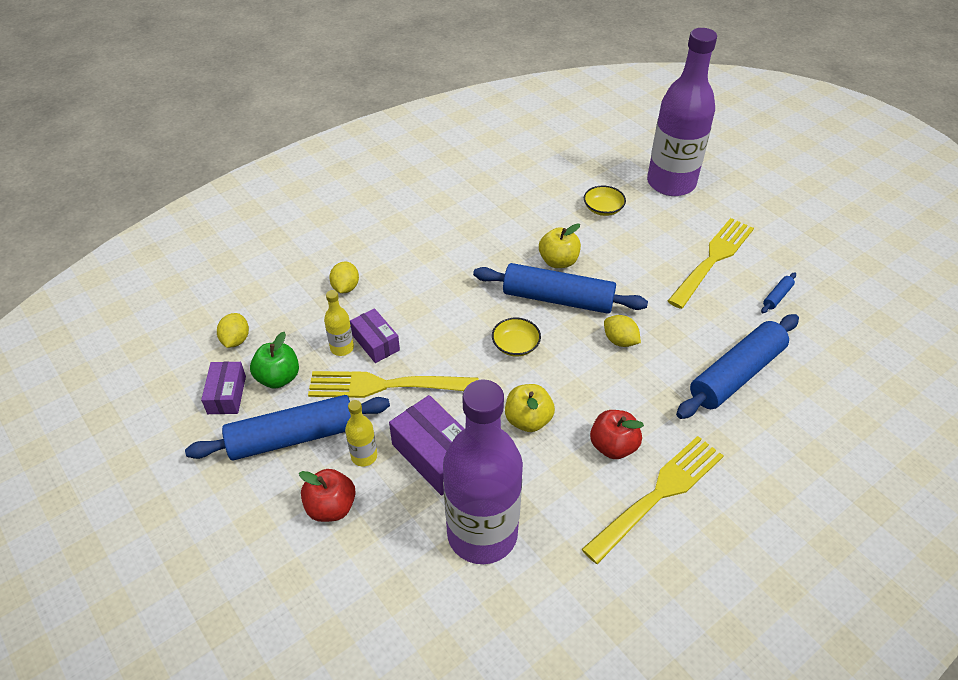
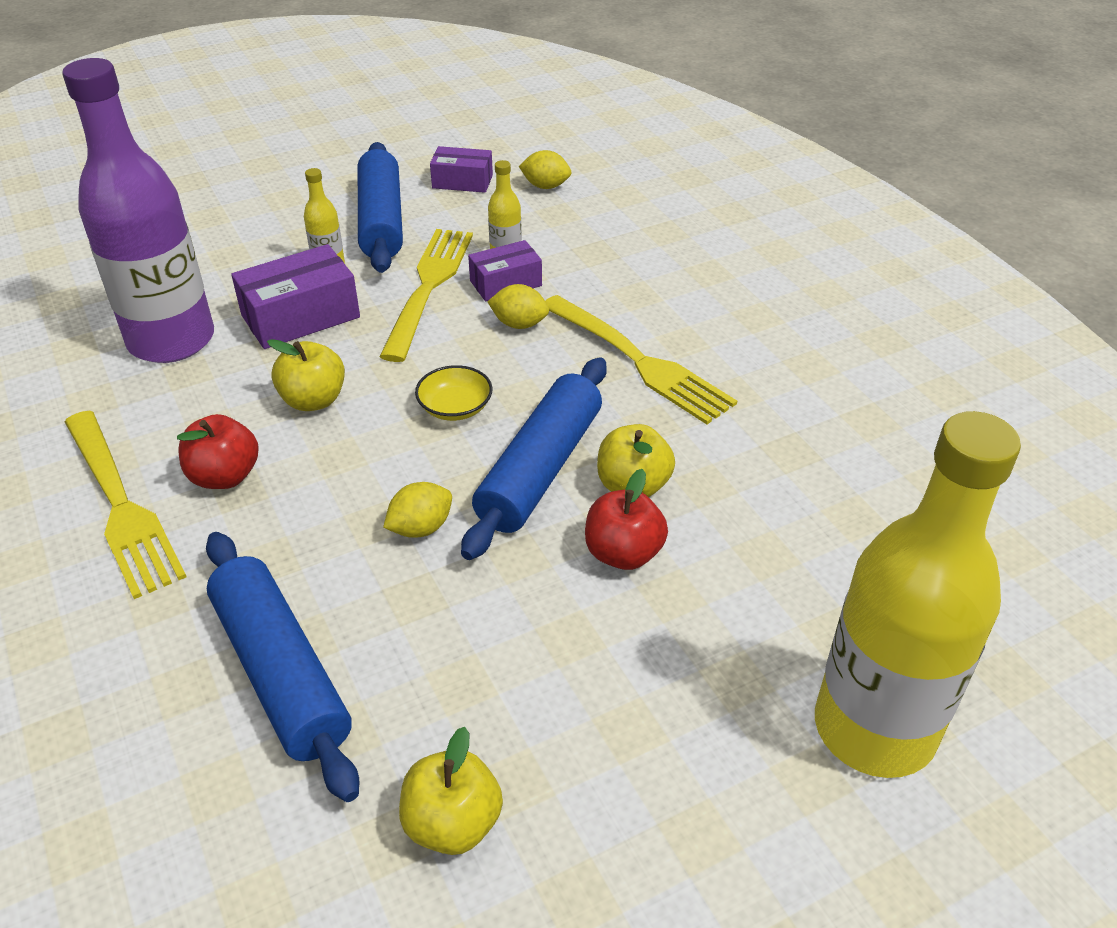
camera: 100 degrees right, 5 degrees down
(278, 378) = (474, 213): green apple -> none
(331, 507) = (274, 242): red apple -> red apple (623, 553)
(345, 287) = (618, 264): yellow lemon -> yellow lemon (519, 324)
(603, 208) = (781, 580): yellow bowl -> none
(671, 183) = (874, 728): purple bottle -> yellow bottle
(712, 260) = (592, 731): yellow fork -> yellow fork (637, 361)
(777, 296) = (452, 823): blue rolling pin -> yellow apple

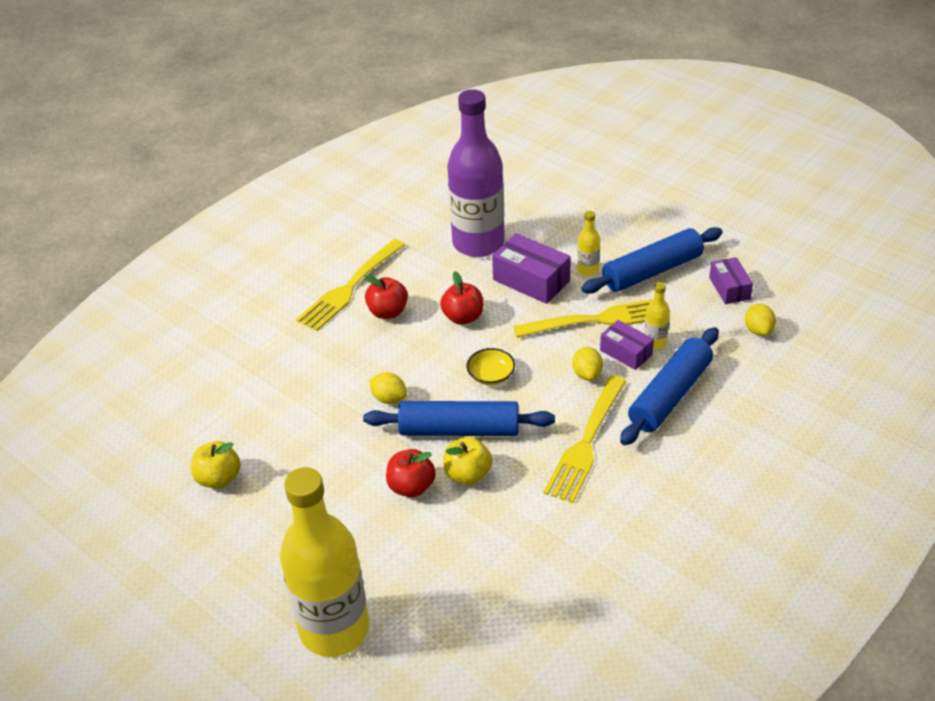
camera: 70 degrees right, 0 degrees up
(281, 672) = (276, 388): blue rolling pin -> blue rolling pin (670, 395)
(313, 400) = (463, 317): yellow apple -> red apple

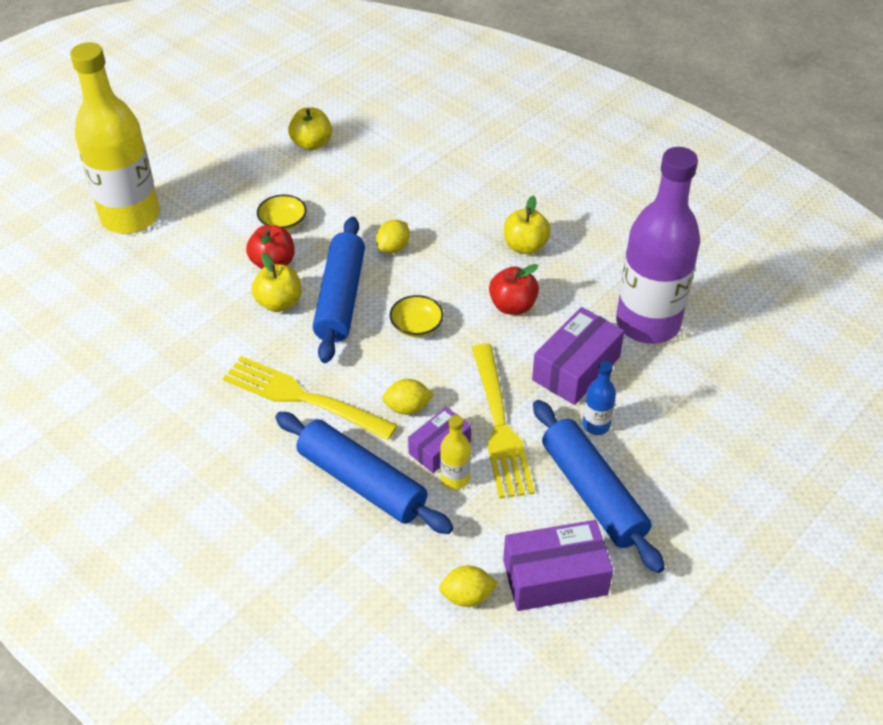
camera: 90 degrees right, 5 degrees up
(349, 487) = (283, 222): none -> yellow bowl
(350, 287) = (568, 217): yellow fork -> none
(388, 312) = (525, 246): red apple -> yellow apple
(588, 270) = (596, 425): yellow bottle -> blue bottle
(729, 288) = (555, 577): purple box -> purple box, size x1.58

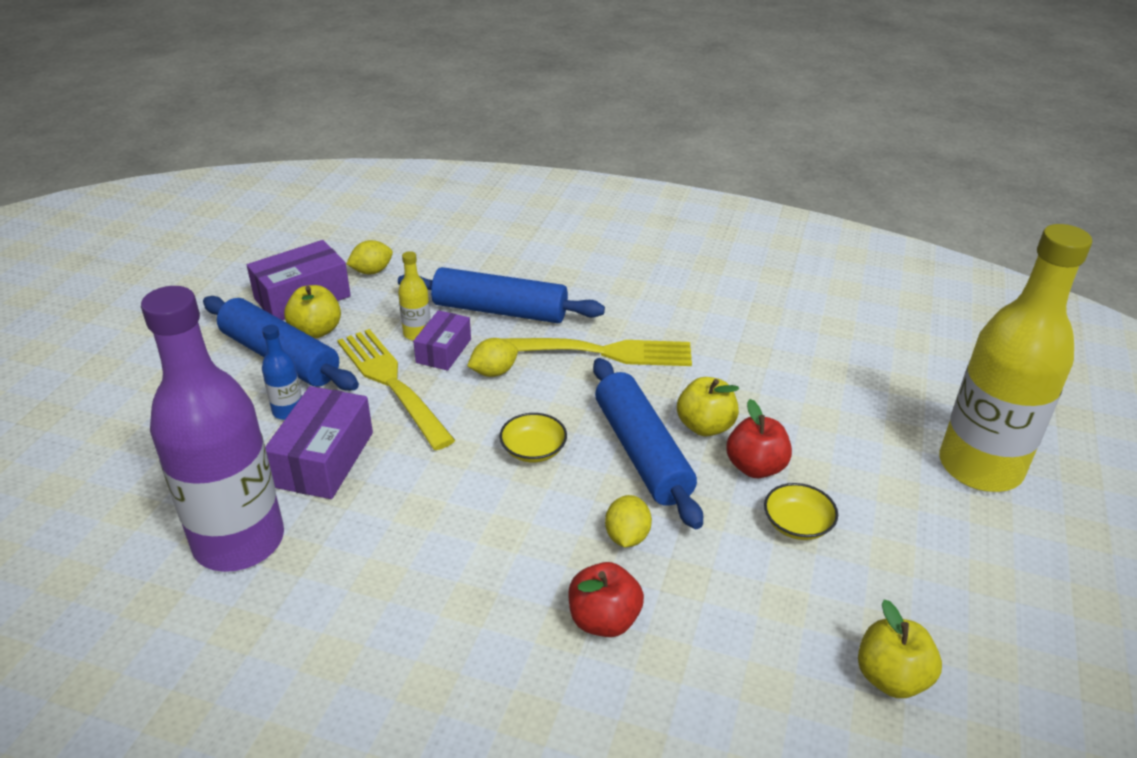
camera: 155 degrees right, 10 degrees down
(512, 306) = (428, 508): red apple -> red apple (604, 620)
(525, 246) = (444, 602): yellow apple -> yellow apple (316, 331)

